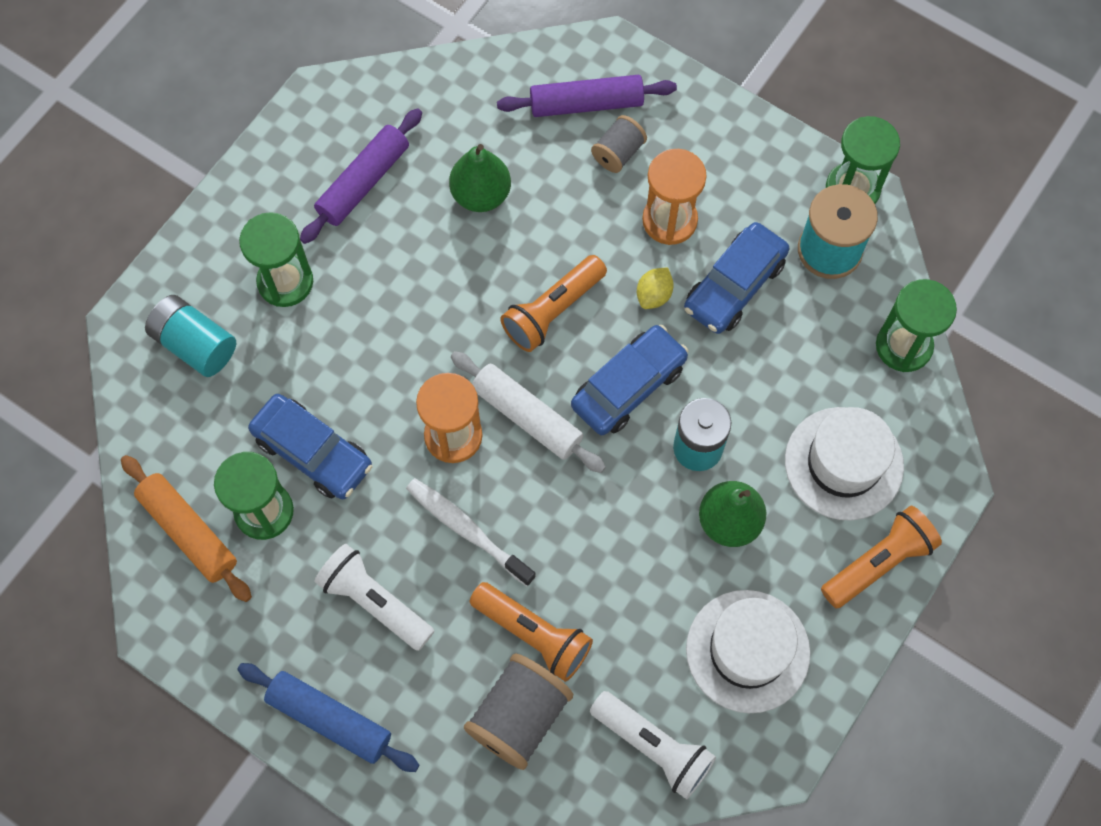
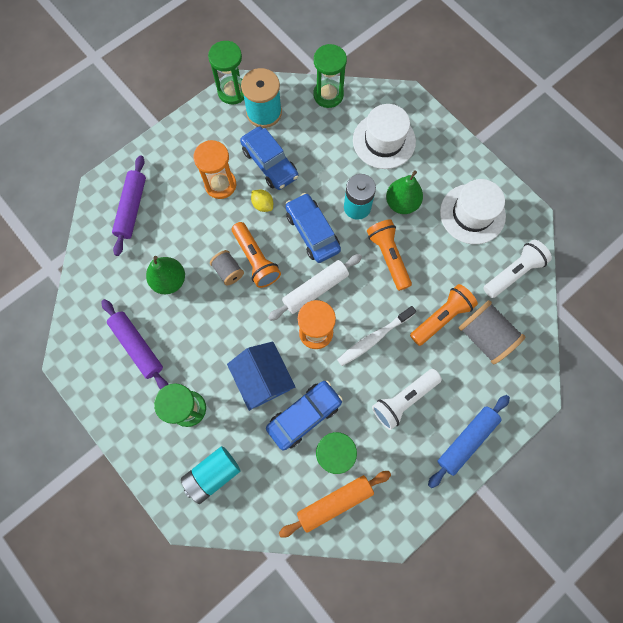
camera: 75 degrees left, 5 degrees up
(357, 375) = (263, 379): none -> blue house
(618, 153) = (169, 200): grey spool -> grey spool (228, 271)
(878, 562) = (439, 141): orange flashlight -> orange flashlight (388, 257)

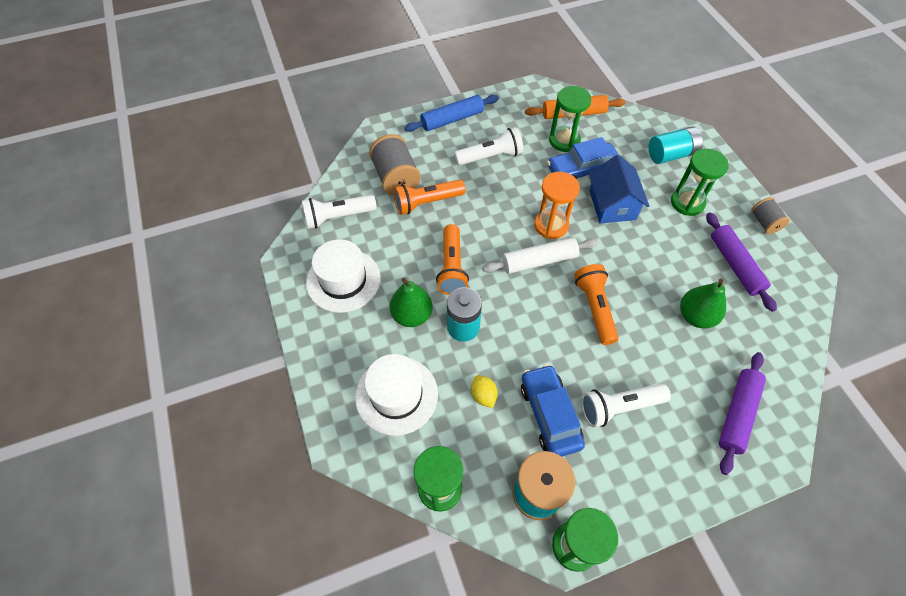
camera: 160 degrees left, 15 degrees down
(220, 185) = (619, 407): orange hourglass -> white flashlight
(228, 271) = (628, 305): grey spool -> grey spool (764, 222)
(263, 205) = (572, 365): yellow lemon -> yellow lemon (483, 395)
(312, 232) = (523, 316): blue car -> none
(373, 338) = (497, 205): white toothbrush -> none

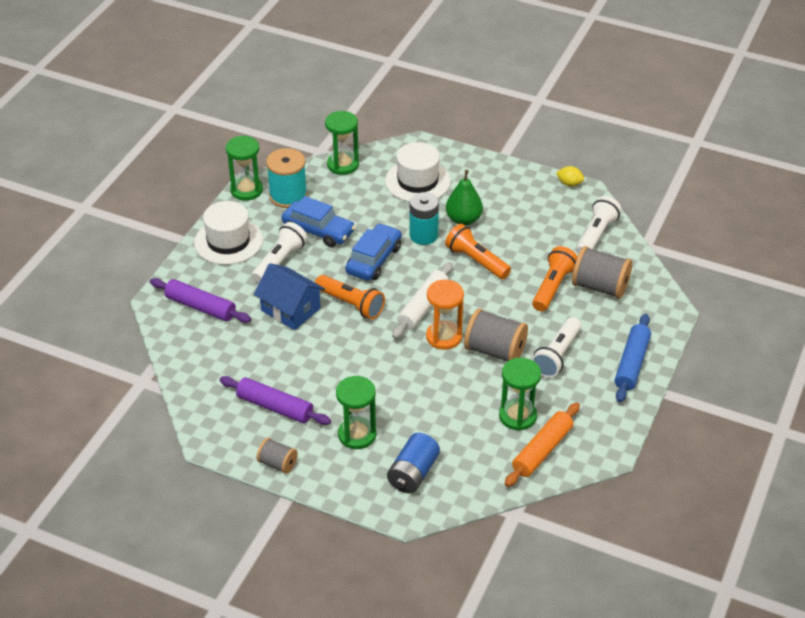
camera: 135 degrees right, 15 degrees down
(343, 280) = (533, 206): white hat -> white hat (228, 241)
(483, 395) = (368, 213): yellow lemon -> yellow lemon (569, 184)
(527, 189) = (495, 351): none -> grey spool
(581, 170) = (472, 399): blue car -> blue car (374, 260)
(612, 205) = (415, 387): blue house -> blue house (290, 309)
(671, 154) = (413, 473): turquoise battery -> blue battery
(695, 316) = (275, 348): green pear -> none
(737, 414) = (200, 307): purple rolling pin -> purple rolling pin turned 45 degrees counterclockwise

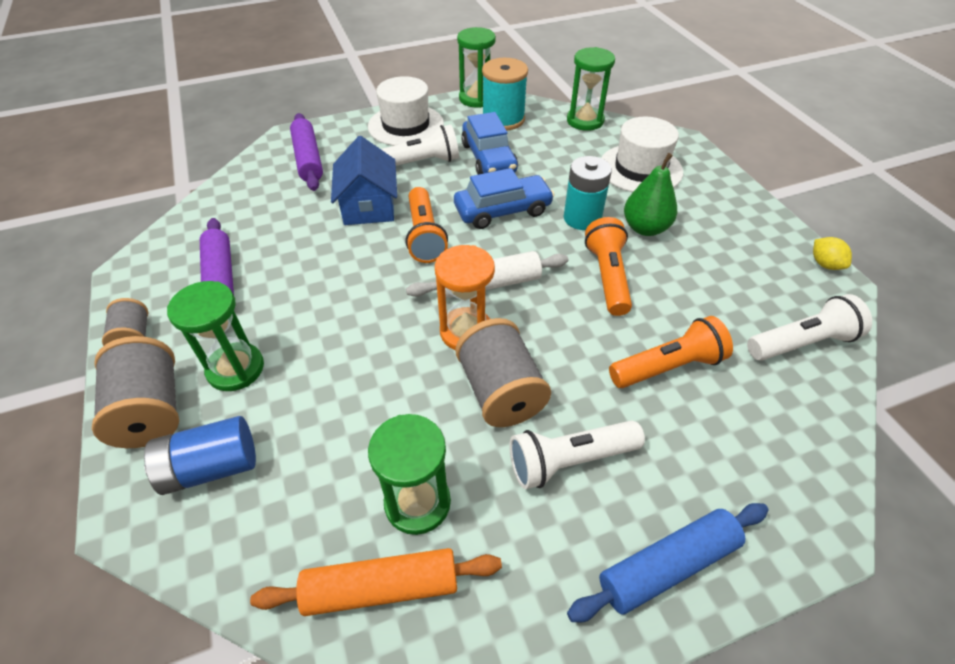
camera: 45 degrees right, 5 degrees up
(600, 287) = (737, 412): grey spool -> grey spool (151, 411)

